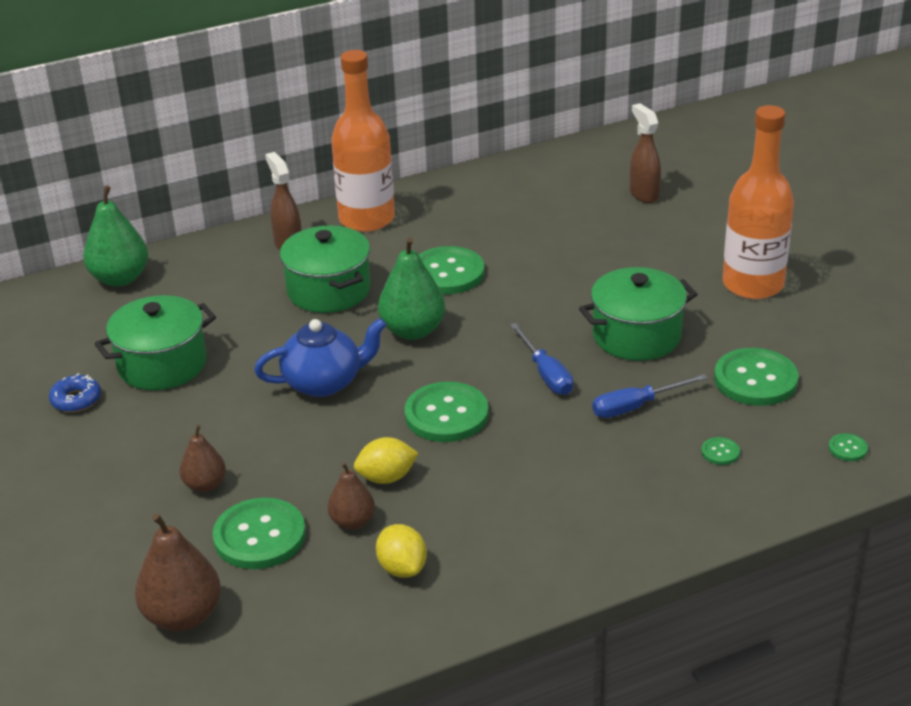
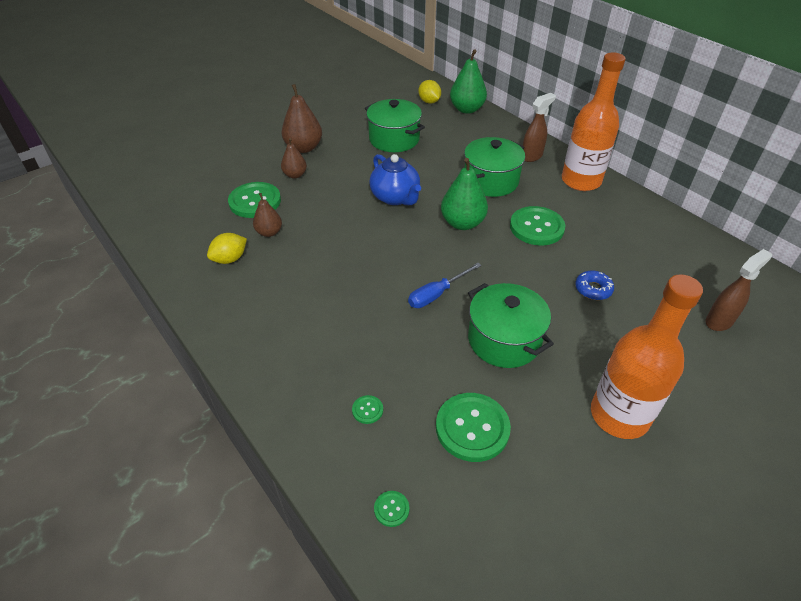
camera: 75 degrees right, 10 degrees up
(76, 400) = (356, 121): blue donut -> blue donut (593, 289)
(183, 616) = (194, 190): brown pear -> brown pear (304, 148)
(386, 477) = (310, 238): yellow lemon -> yellow lemon (429, 102)
(446, 415) = (377, 253): green button -> none
(636, 406) = (412, 350): blue screwdriver -> none

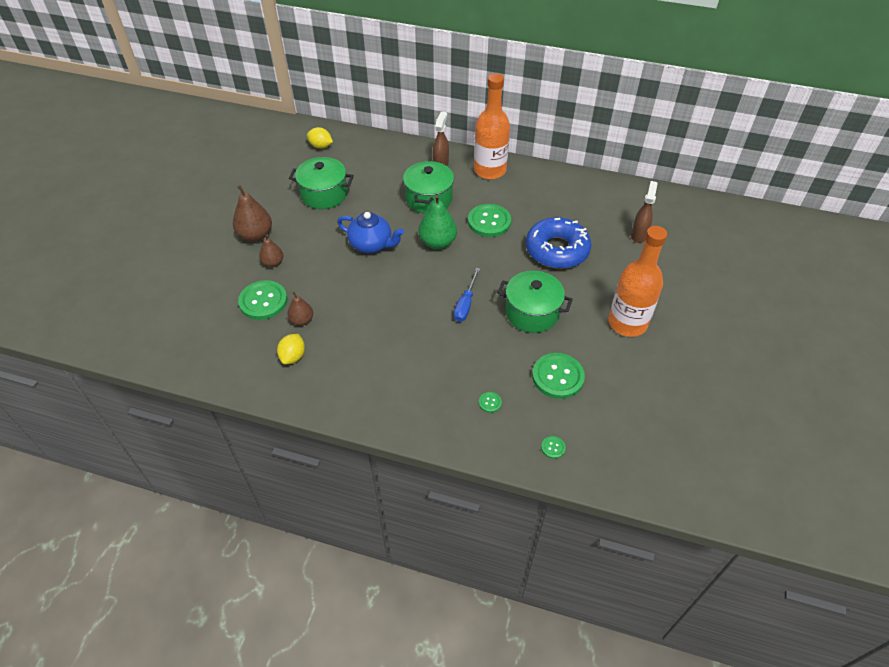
camera: 35 degrees left, 5 degrees up
(466, 109) = (357, 141): green pear -> none
(593, 289) = (557, 250): blue donut -> blue donut, size x2.31

